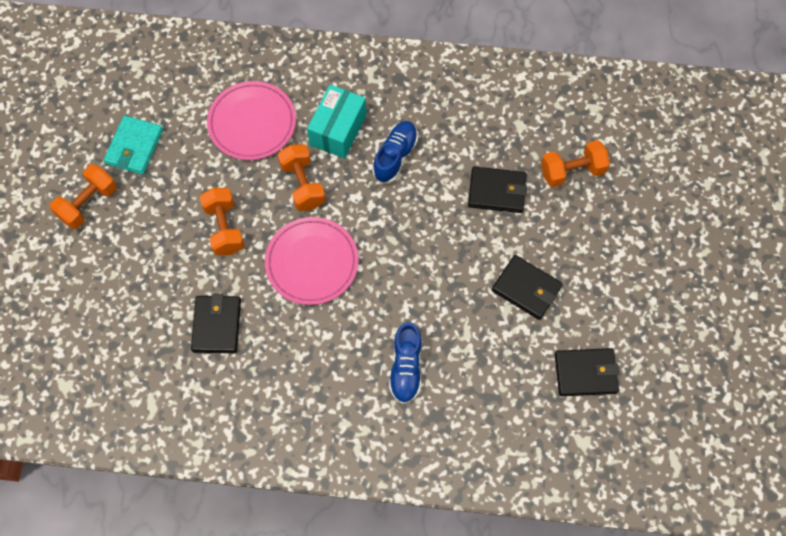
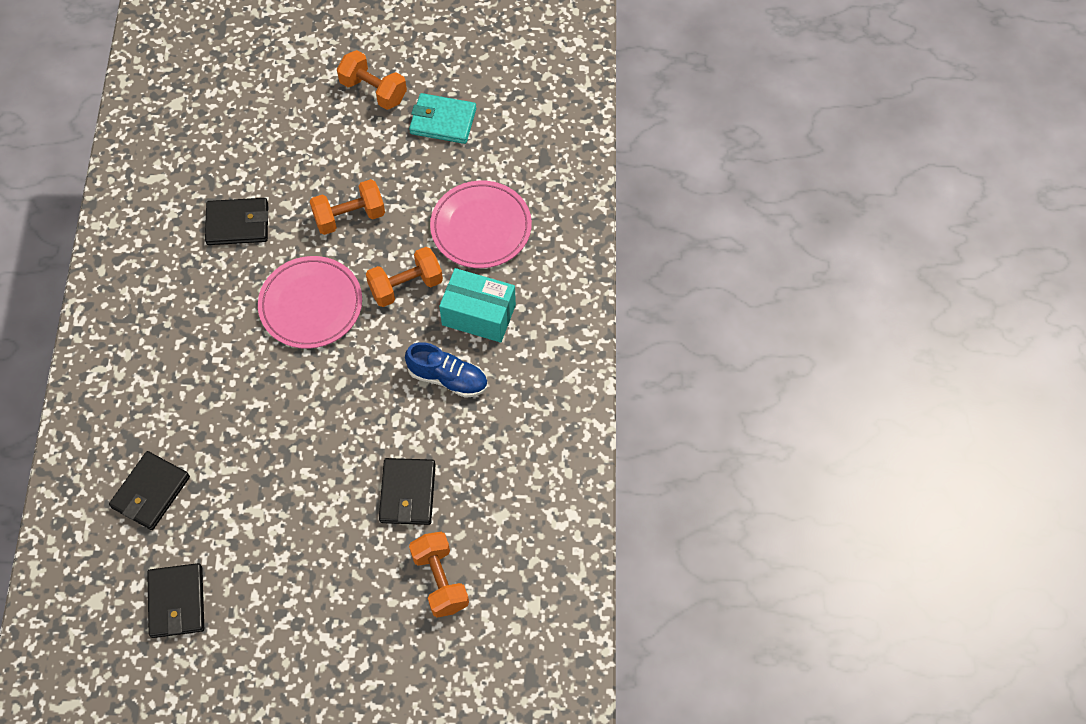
camera: 85 degrees right, 5 degrees down
(406, 368) = (187, 409): blue shoe -> none
(526, 288) = (282, 532): black wallet -> black wallet (151, 492)

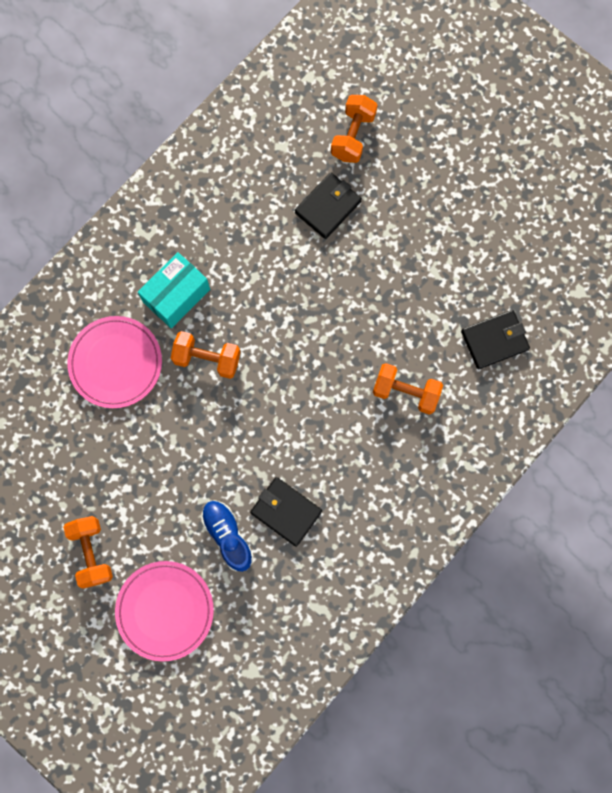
camera: 140 degrees left, 15 degrees up
(177, 602) = (527, 250): black wallet -> none
(311, 305) = (284, 398): pink plate -> pink plate (165, 610)
(349, 217) = (200, 450): orange dumbbell -> orange dumbbell (405, 392)
(443, 121) = (64, 479): turquoise wallet -> none
(448, 378) = (236, 265): blue shoe -> blue shoe (227, 536)
(478, 315) = (176, 295): turquoise box -> turquoise box turned 75 degrees clockwise

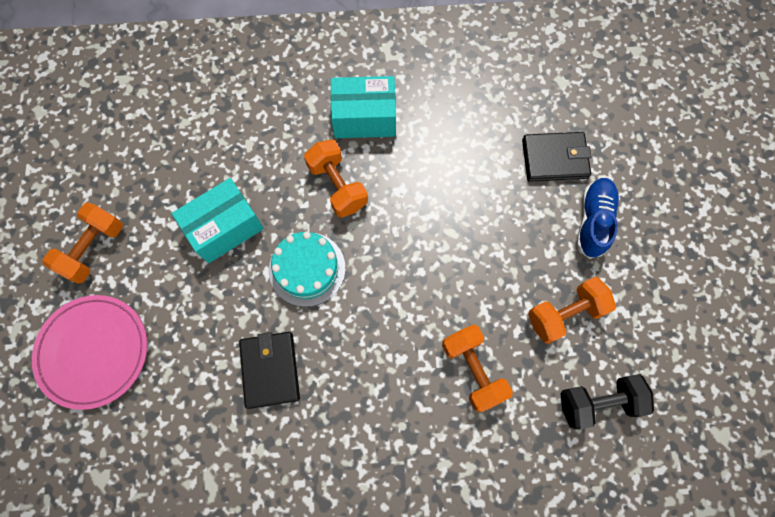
camera: 45 degrees right, 5 degrees down
(115, 363) = (267, 125): pink plate -> none
(163, 456) = (225, 228): none -> turquoise box
(227, 536) = (204, 341): blue shoe -> blue shoe (593, 221)
(244, 430) = (307, 269): none -> turquoise cake
(353, 136) = (630, 123): orange dumbbell -> orange dumbbell (565, 314)
(494, 340) = (598, 402): black wallet -> black dumbbell

